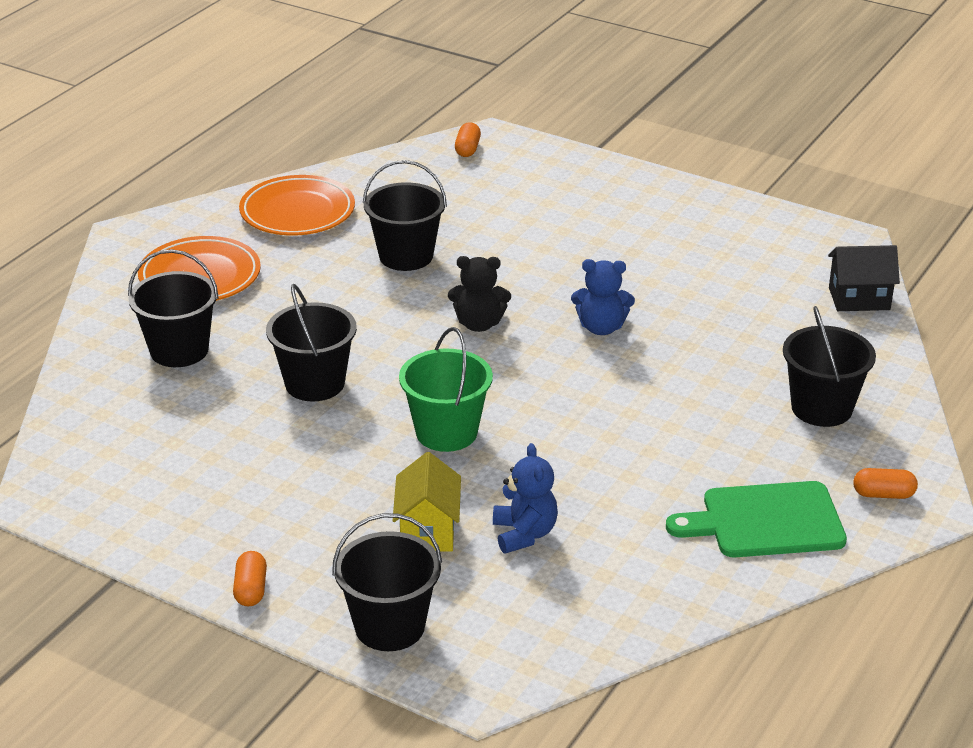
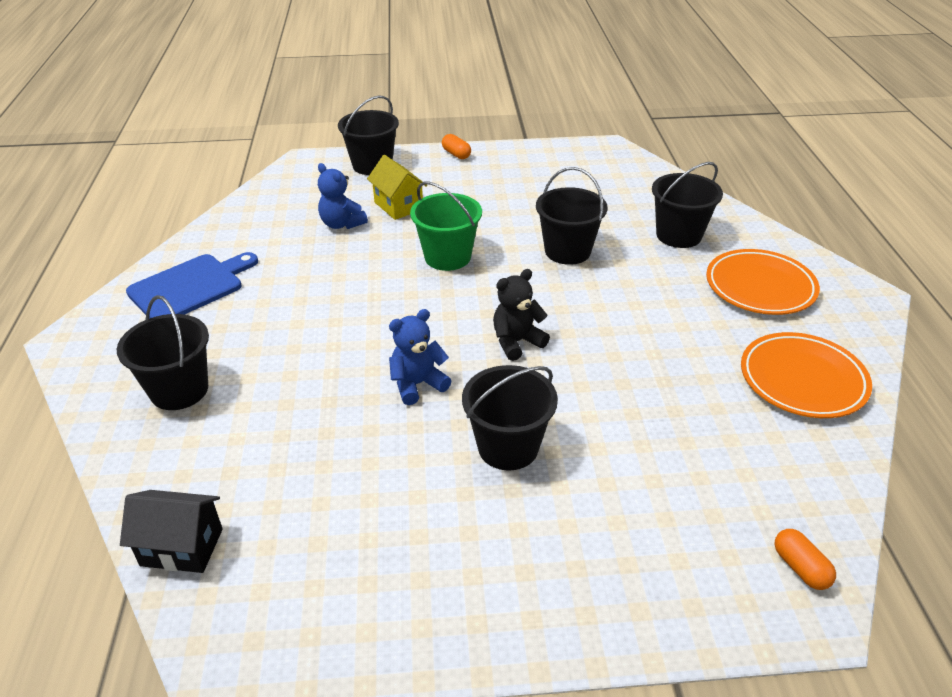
camera: 145 degrees right, 5 degrees up
(406, 256) = (653, 378): black bucket -> black bucket (508, 447)
(766, 521) = (190, 287): green cutting board -> blue cutting board
(859, 298) = (182, 547): black house -> black house turned 45 degrees clockwise
(883, 494) = (106, 338): orange capsule -> none

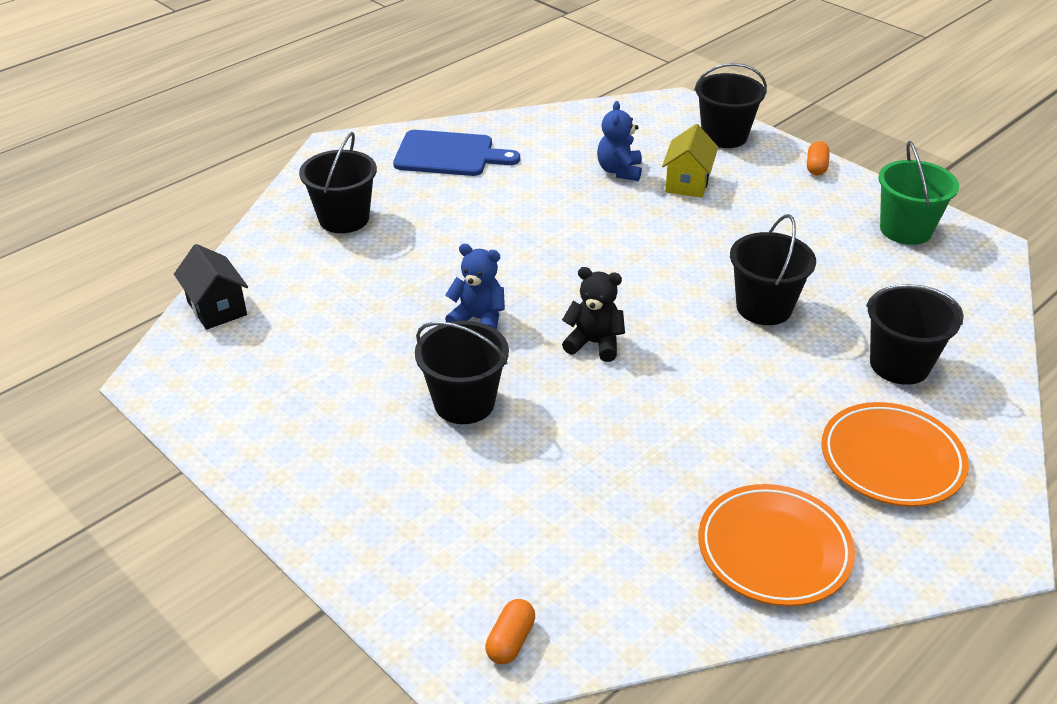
camera: 50 degrees right, 0 degrees up
(447, 257) = (655, 247): green bucket -> green bucket (905, 230)

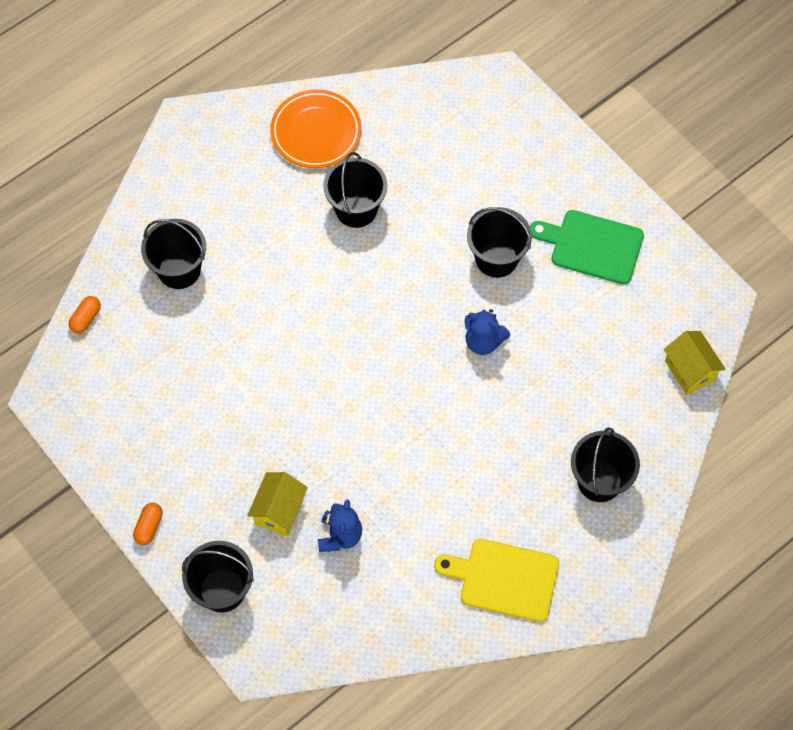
camera: 175 degrees left, 25 degrees up
(217, 308) = (690, 370): black house -> yellow house
(324, 425) = (592, 246): none -> green cutting board
(449, 154) = (504, 579): blue cutting board -> yellow cutting board
(510, 641) = (475, 89): orange capsule -> orange capsule (86, 318)
(594, 343) = (397, 309): black teddy bear -> none
(764, 307) = (259, 337): black bucket -> black bucket (356, 209)
(891, 460) = (220, 189): orange plate -> none
(905, 230) = (106, 424): green bucket -> none

